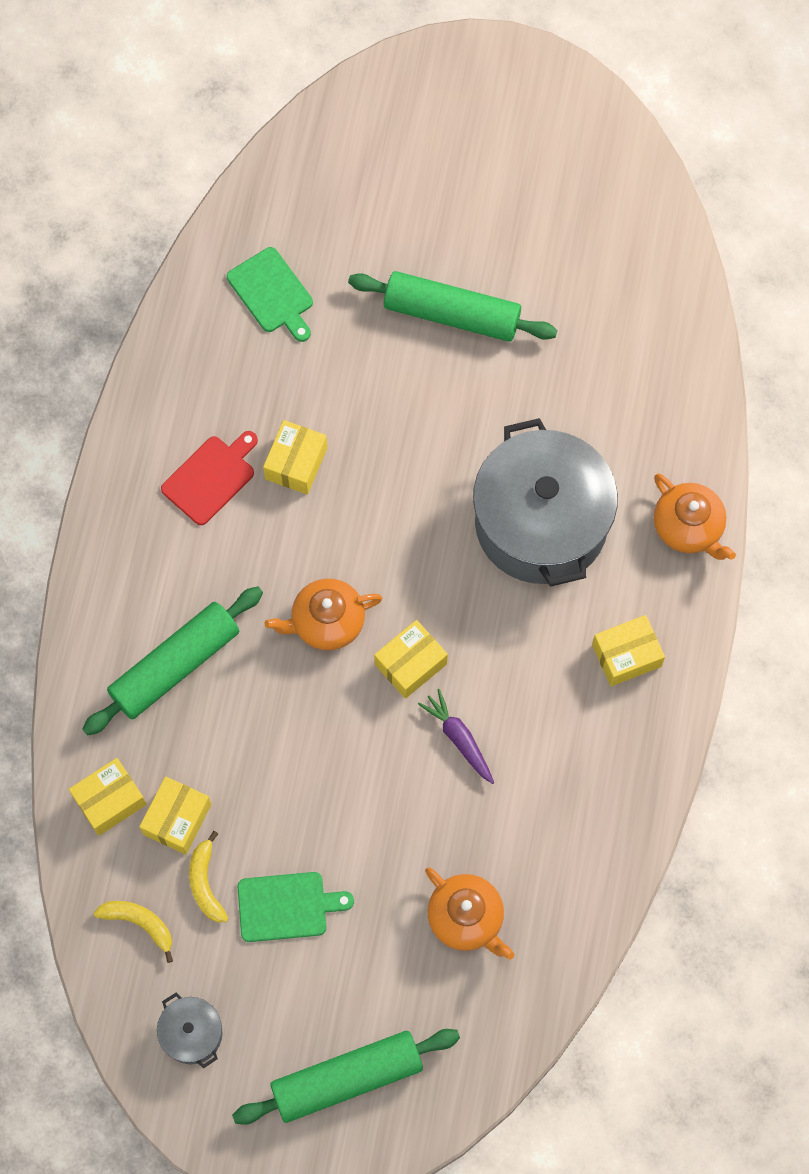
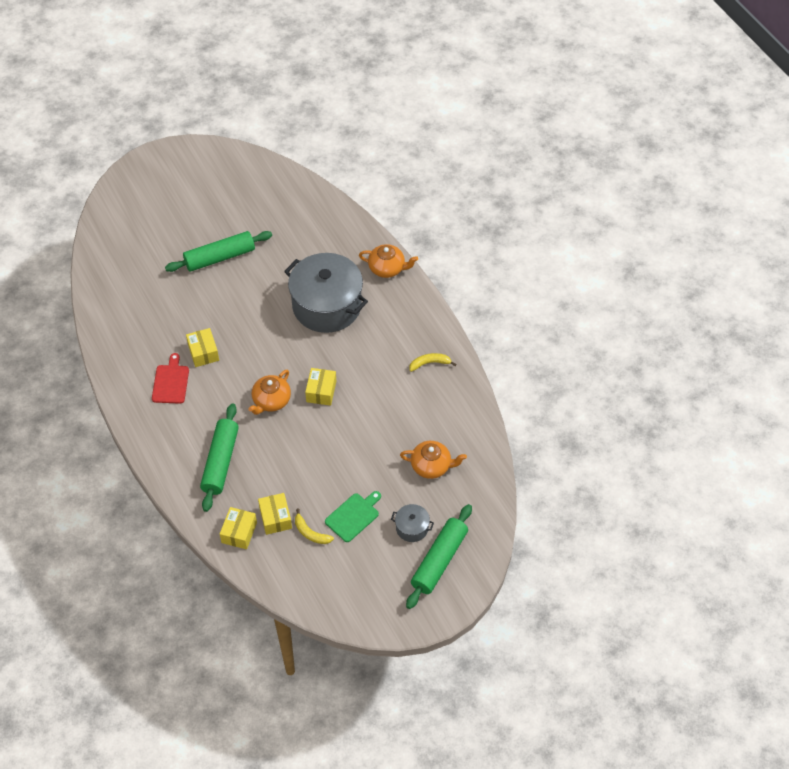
camera: 40 degrees left, 15 degrees down
(139, 923) = (296, 569): yellow banana -> yellow banana (429, 363)
(192, 1033) = (358, 593): grey pot -> grey pot (412, 528)
(272, 293) = (134, 298): green cutting board -> none
(459, 738) = (366, 404): purple carrot -> none
(626, 655) = (405, 328): yellow box -> none

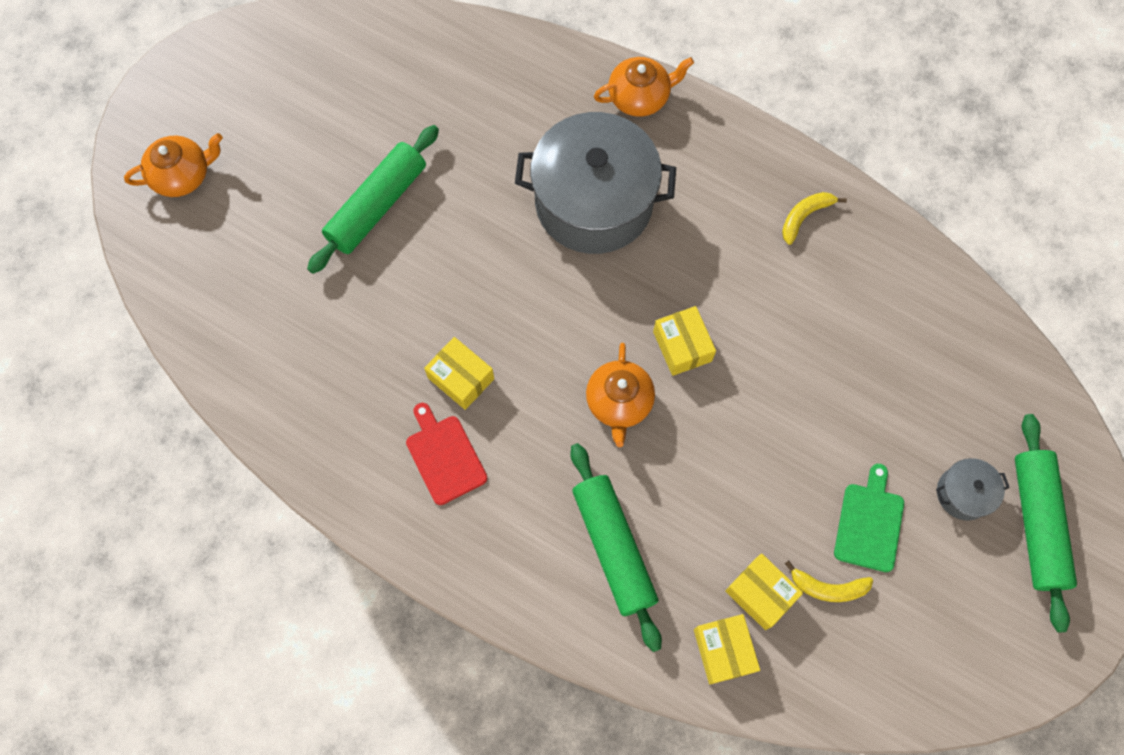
camera: 30 degrees left, 15 degrees up
(431, 466) = (920, 378): orange teapot -> orange teapot (182, 175)

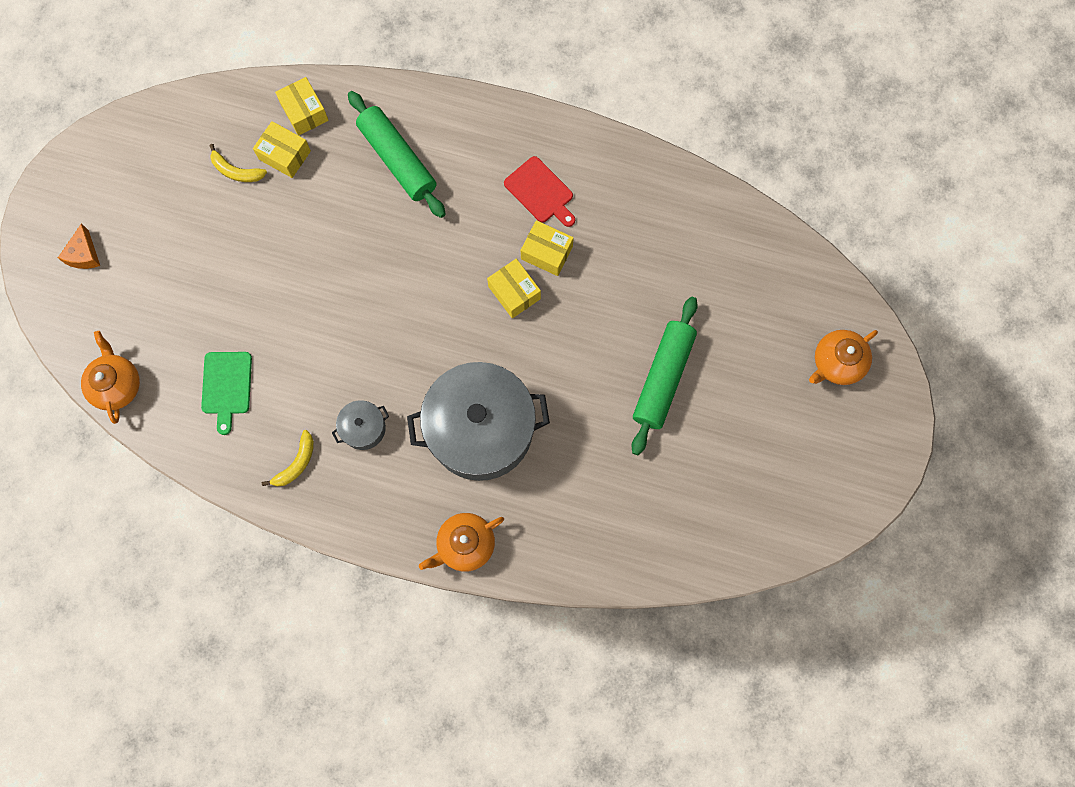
camera: 165 degrees right, 5 degrees up
(619, 402) = (418, 265): orange teapot -> orange teapot (117, 385)
(682, 346) = (378, 322): yellow box -> yellow box (514, 292)
(828, 588) = (236, 171): yellow banana -> yellow banana turned 150 degrees counterclockwise
(869, 523) = (211, 223): green cutting board -> green cutting board (227, 386)
(963, 493) = (141, 263): grey pot -> grey pot (363, 428)
(1037, 523) = (84, 254): green rolling pin -> orange cheese

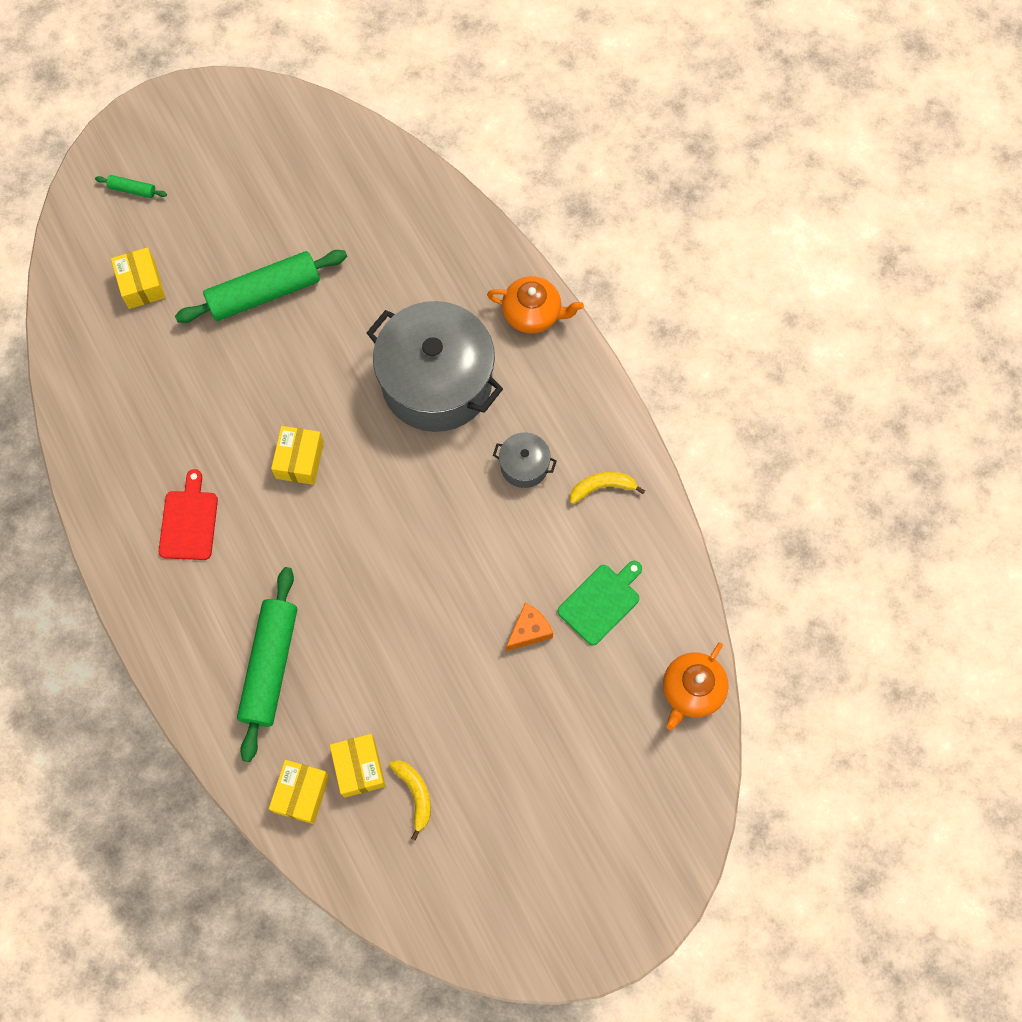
camera: 135 degrees left, 5 degrees down
(84, 254) = (620, 844): orange cheese -> orange cheese (529, 630)
(546, 253) = (240, 467): yellow box -> yellow box (141, 284)
(837, 363) = (132, 190): orange teapot -> green rolling pin

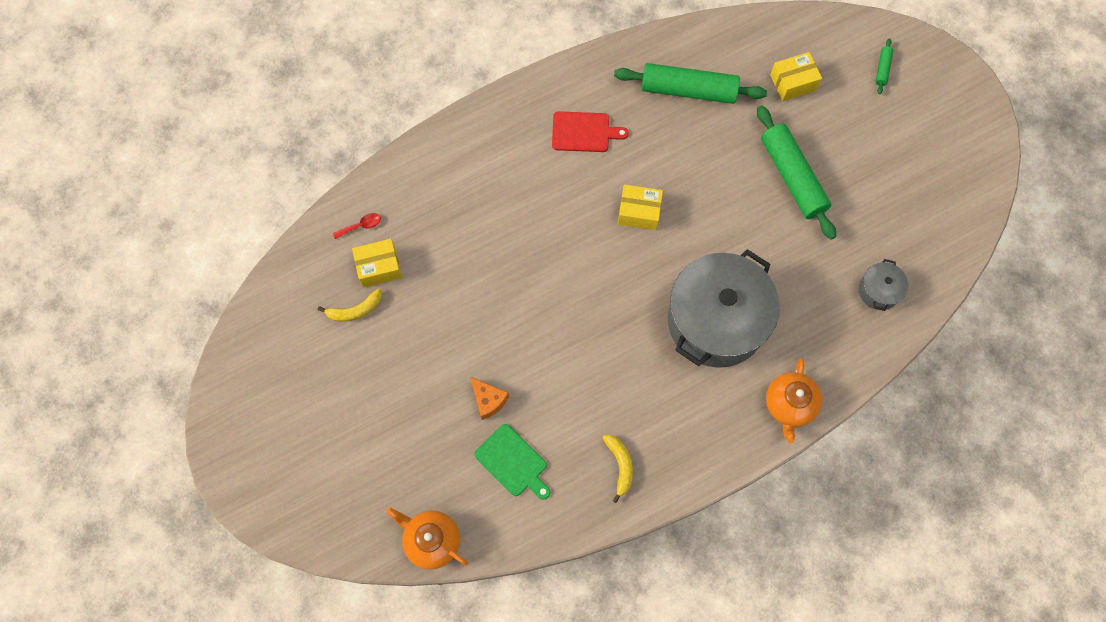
camera: 90 degrees right, 0 degrees up
(270, 666) = (463, 198): green rolling pin -> green rolling pin (688, 90)
(301, 793) = (361, 226): yellow box -> red spoon
(524, 466) = (639, 396): grey pot -> grey pot (878, 291)

